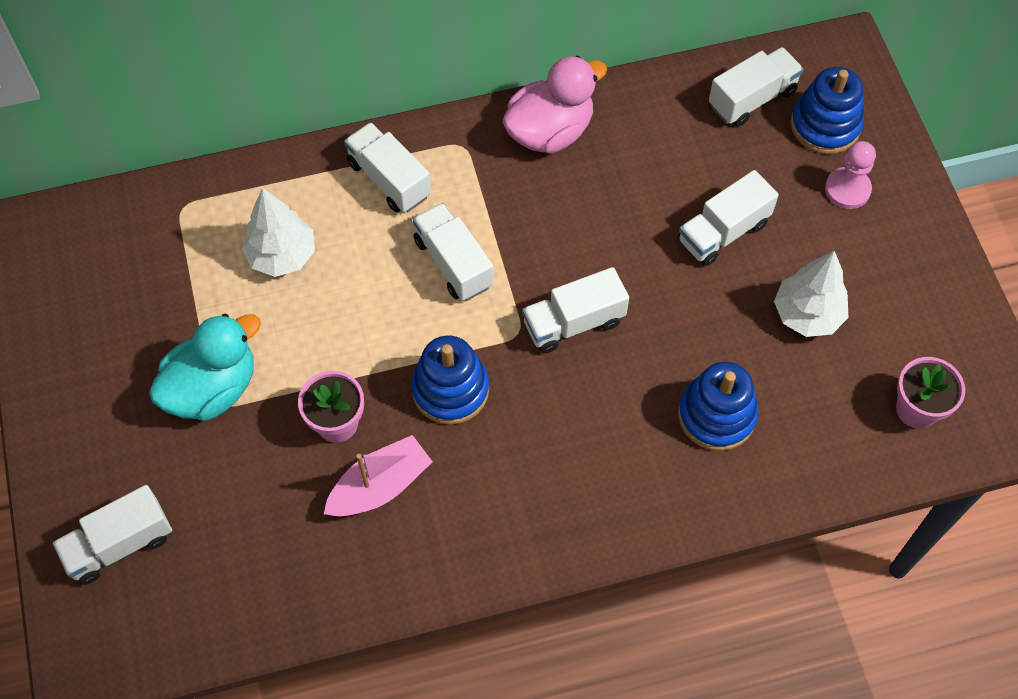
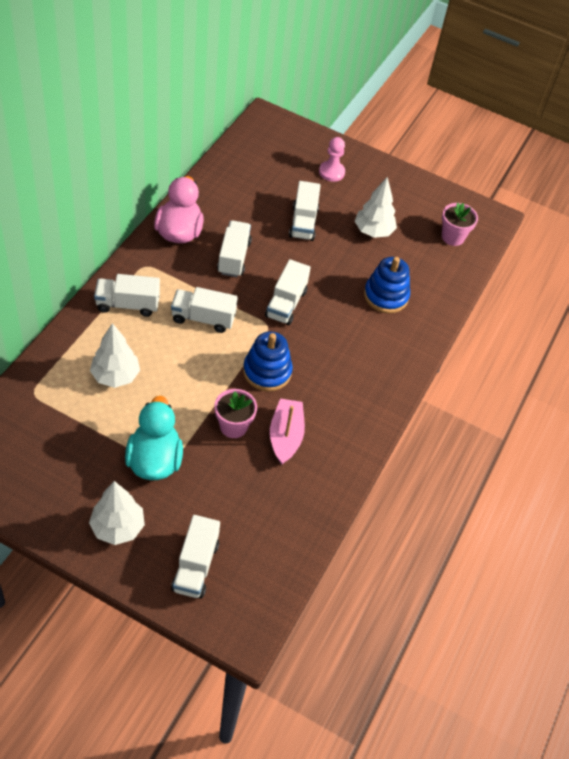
camera: 55 degrees left, 10 degrees down
(97, 430) = (118, 527): none -> white tree
(752, 98) = (251, 161): white truck -> white truck (234, 257)
(825, 125) = (293, 153): blue stacking toy -> none

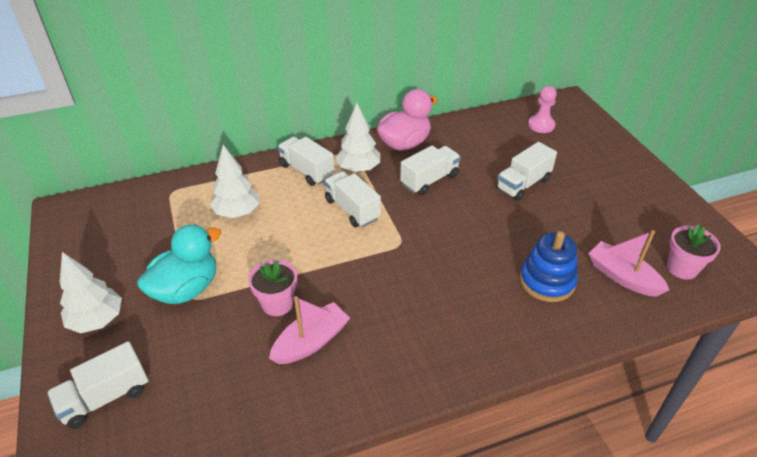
camera: 50 degrees right, 10 degrees down
(267, 372) = (357, 278): blue stacking toy -> none
(286, 304) = (437, 236): white truck -> none
(331, 172) = (593, 160): pink pawn -> pink pawn (541, 125)
(373, 231) = (590, 222): white tree -> white tree (358, 169)
(425, 264) = (622, 277): none -> pink boat

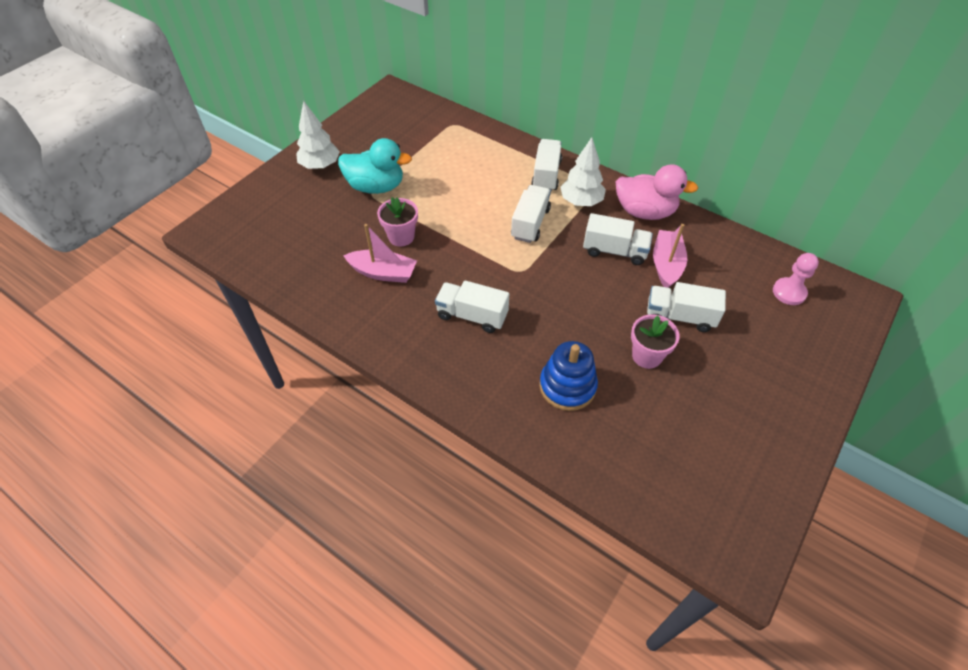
camera: 55 degrees right, 10 degrees up
(105, 397) = (271, 206): white truck -> white truck (472, 316)
(237, 212) = (466, 166): white tree -> none
(622, 277) = (626, 443): pink boat -> pink boat (666, 265)
(682, 268) = (686, 490): pink flower pot -> pink flower pot (647, 356)

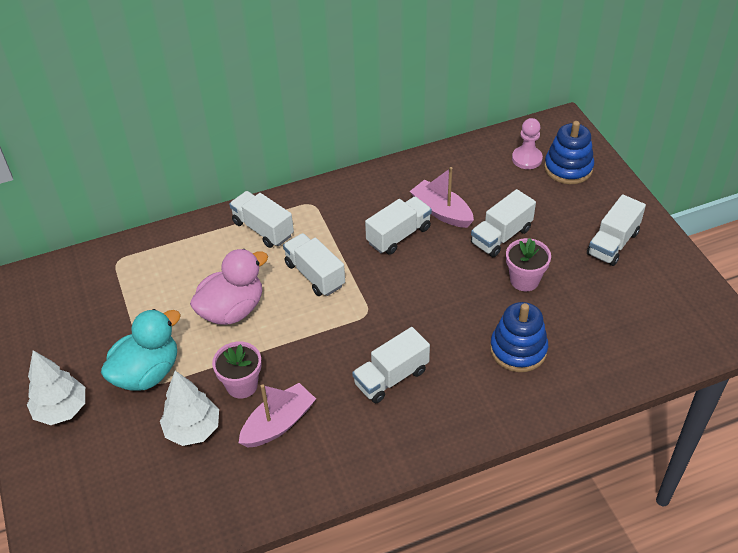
camera: 55 degrees left, 5 degrees down
(581, 202) = (320, 224): white tree -> white tree (193, 430)
(645, 212) = (371, 189): pink duck -> pink duck (232, 310)
(755, 404) = (613, 243): none -> white truck
(812, 327) = (568, 168): none -> blue stacking toy

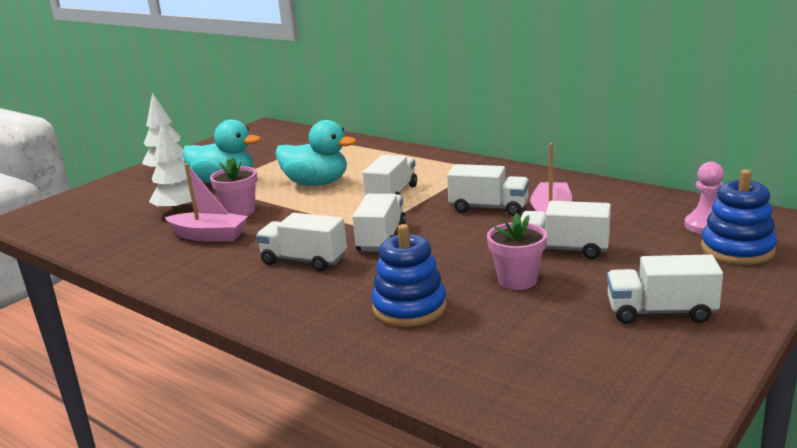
camera: 60 degrees right, 25 degrees down
(232, 310) = (316, 183): pink duck -> turquoise duck
(263, 229) = (418, 164): white truck -> white truck (381, 238)

